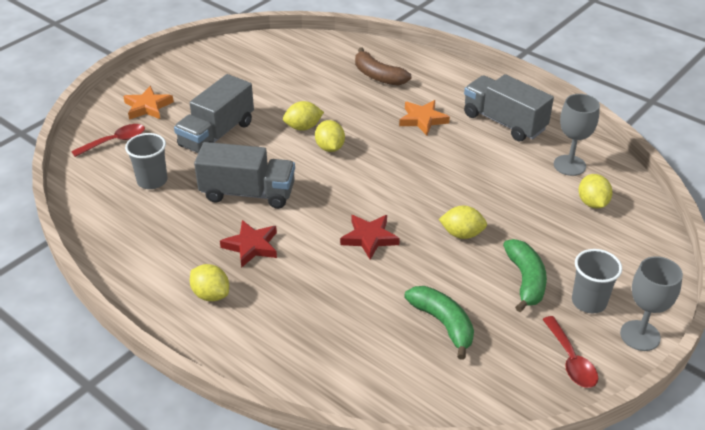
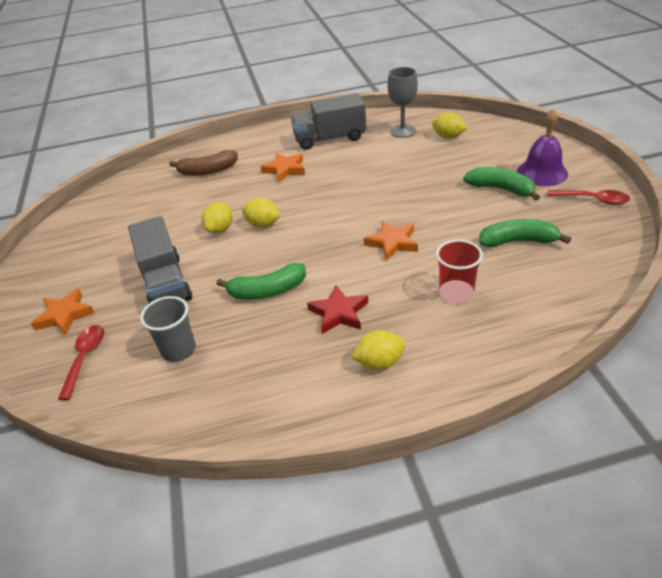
camera: 50 degrees left, 0 degrees up
(248, 193) = (267, 291): grey truck -> green banana
(330, 308) = (456, 293): none -> red cup
(369, 238) = (392, 243): red star -> orange star
(462, 234) = (429, 198): yellow lemon -> none
(589, 302) = (542, 172): grey cup -> purple bell
(640, 335) = (587, 166): grey goblet -> none

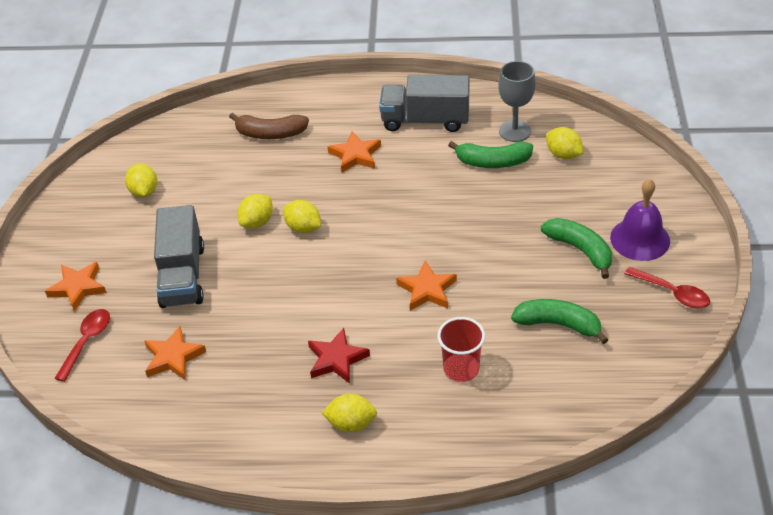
camera: 15 degrees right, 5 degrees up
(109, 230) = (144, 191): none -> yellow lemon
(178, 350) = (173, 357): grey cup -> orange star
(267, 291) = (278, 314): green banana -> green banana (493, 162)

